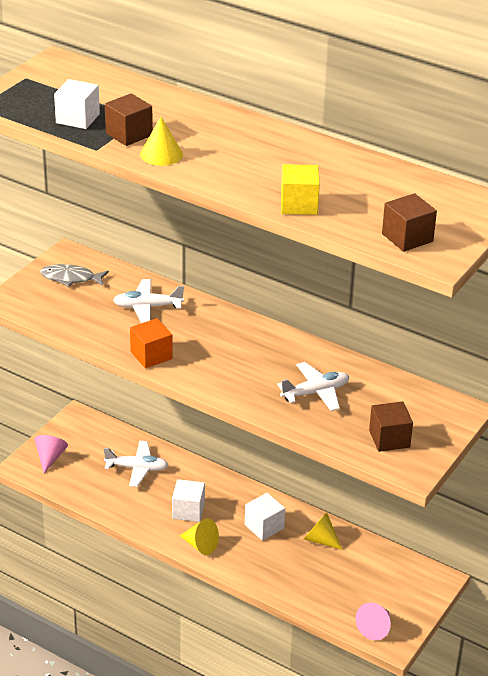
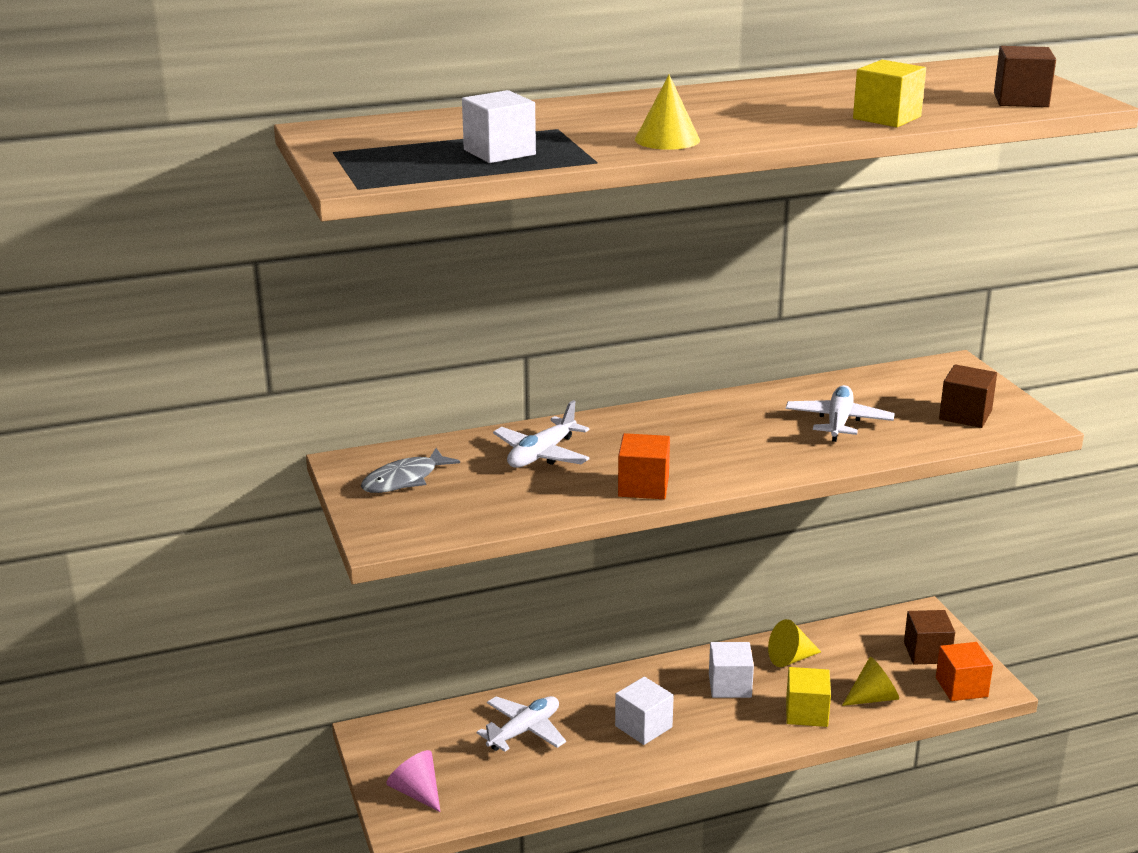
camera: 50 degrees left, 10 degrees down
(129, 134) = (589, 141): brown cube -> brown cube (927, 652)
(200, 545) = (712, 745): yellow cone -> yellow cone (873, 698)
(272, 570) = (806, 713): none -> yellow cube
(375, 628) = (961, 687): pink cone -> orange cube

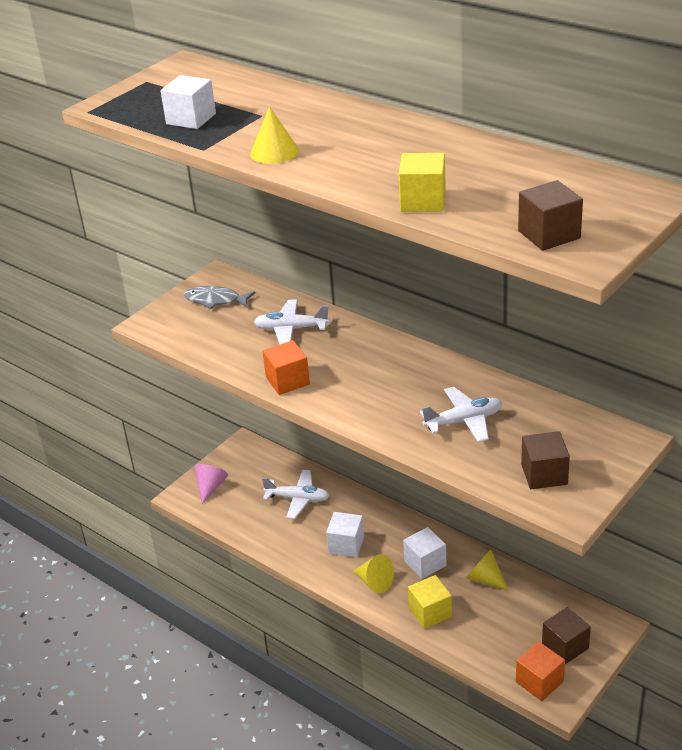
camera: 60 degrees right, 10 degrees up
(873, 698) = (479, 639): yellow cone -> yellow cone (374, 582)

